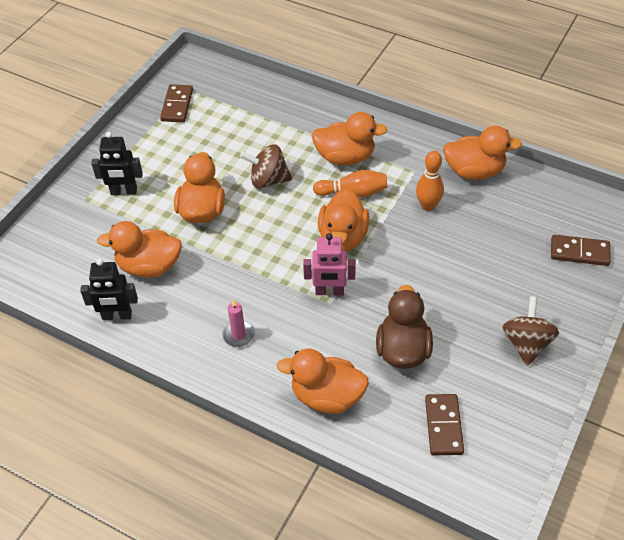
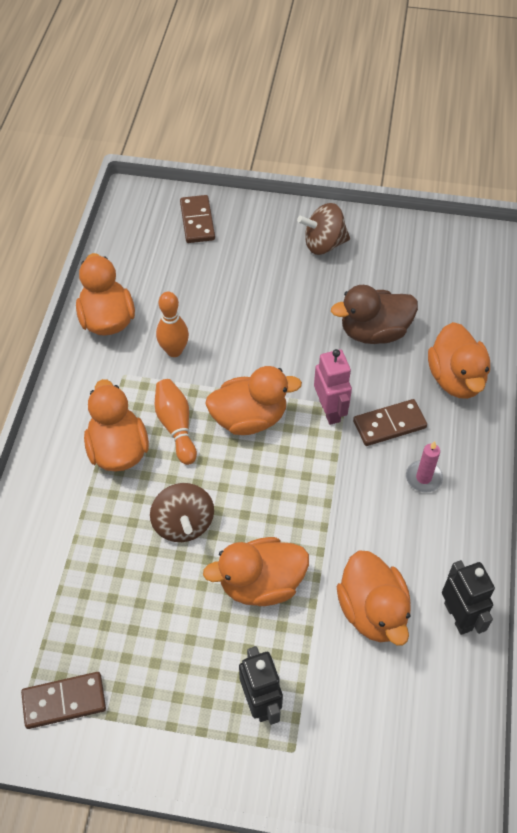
camera: 110 degrees left, 5 degrees up
(444, 426) = (439, 286): brown domino -> brown domino (389, 424)

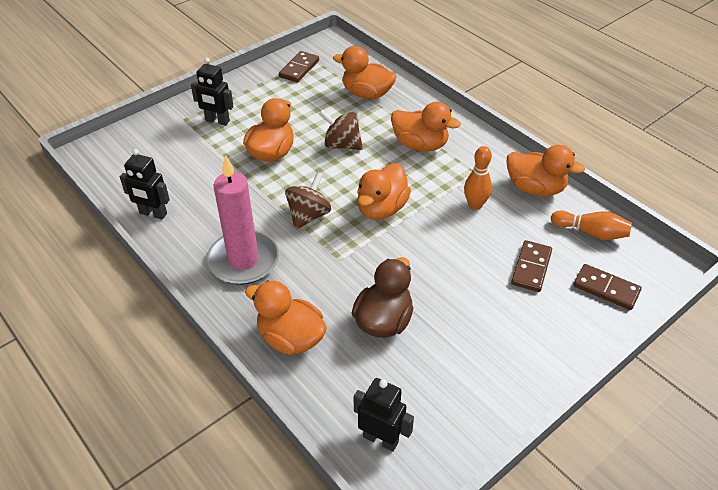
camera: 130 degrees right, 10 degrees down
(176, 426) = (411, 175): orange bowling pin -> orange bowling pin (591, 232)
(323, 244) = (508, 355): brown spinning top -> brown spinning top (308, 215)
(330, 410) = (344, 250): pink robot -> none
(372, 611) = (202, 183): orange duck -> orange duck (367, 94)
(389, 424) = (299, 272): brown domino -> brown domino (531, 268)
(423, 478) = (243, 261): pink candle -> pink candle, size x2.31
(467, 272) = (381, 439): none -> black robot

